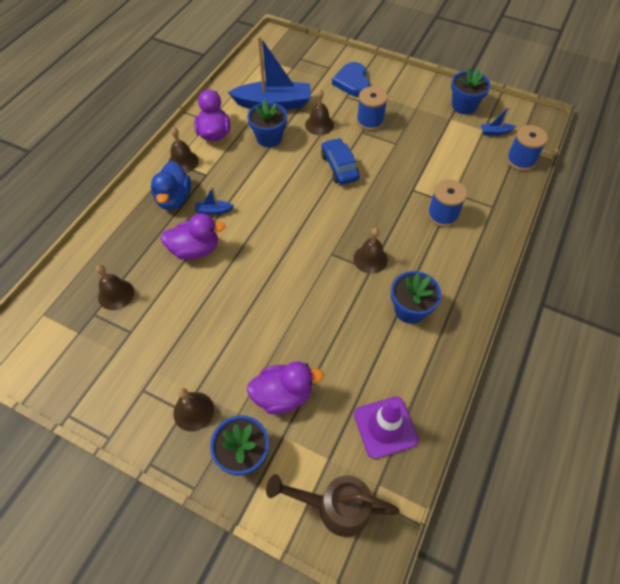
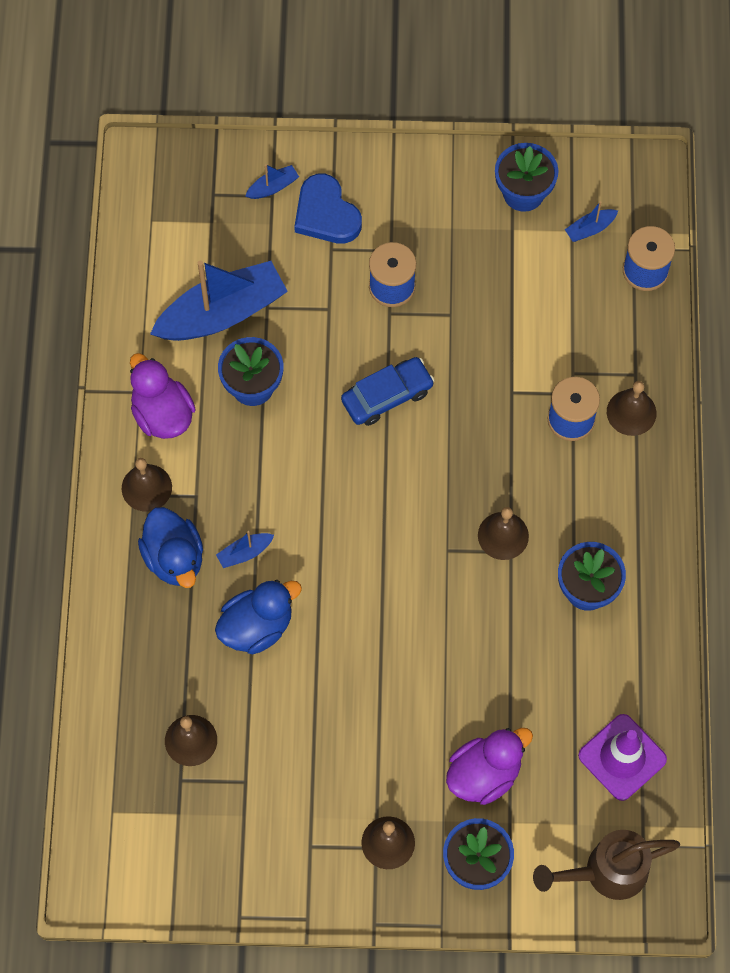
camera: 25 degrees left, 10 degrees up
(195, 250) = (257, 626): purple duck -> blue duck
(319, 125) = (317, 327): brown bell -> brown bell (631, 412)
(331, 64) = (273, 187): none -> blue boat
(339, 167) = (387, 396): blue car -> blue car turned 105 degrees clockwise

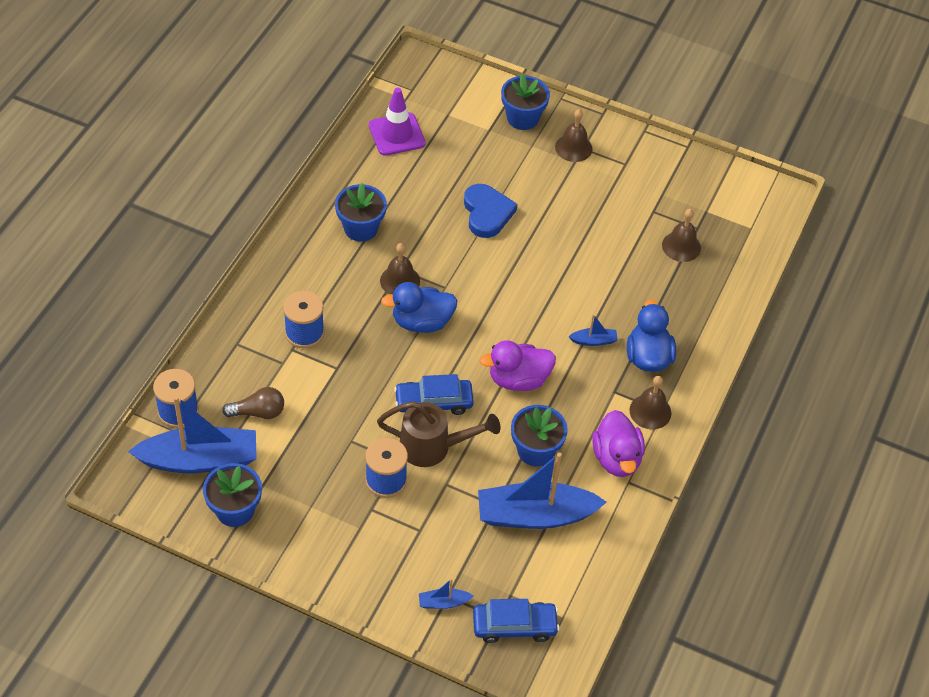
camera: 160 degrees left, 15 degrees down
(194, 193) = (514, 626): none -> blue car
(257, 626) = (605, 293): blue duck -> blue duck (421, 322)
(326, 214) = (409, 561): blue heart -> blue heart (487, 213)
(484, 774) = (491, 158): purple duck -> purple duck (518, 379)
(563, 305) = (258, 412): none -> brown light bulb
(590, 229) = (200, 460): blue boat -> blue boat, size x2.42
(606, 872) = (443, 86): brown watering can -> brown watering can (433, 447)
(631, 412) = (257, 320): brown bell -> none

